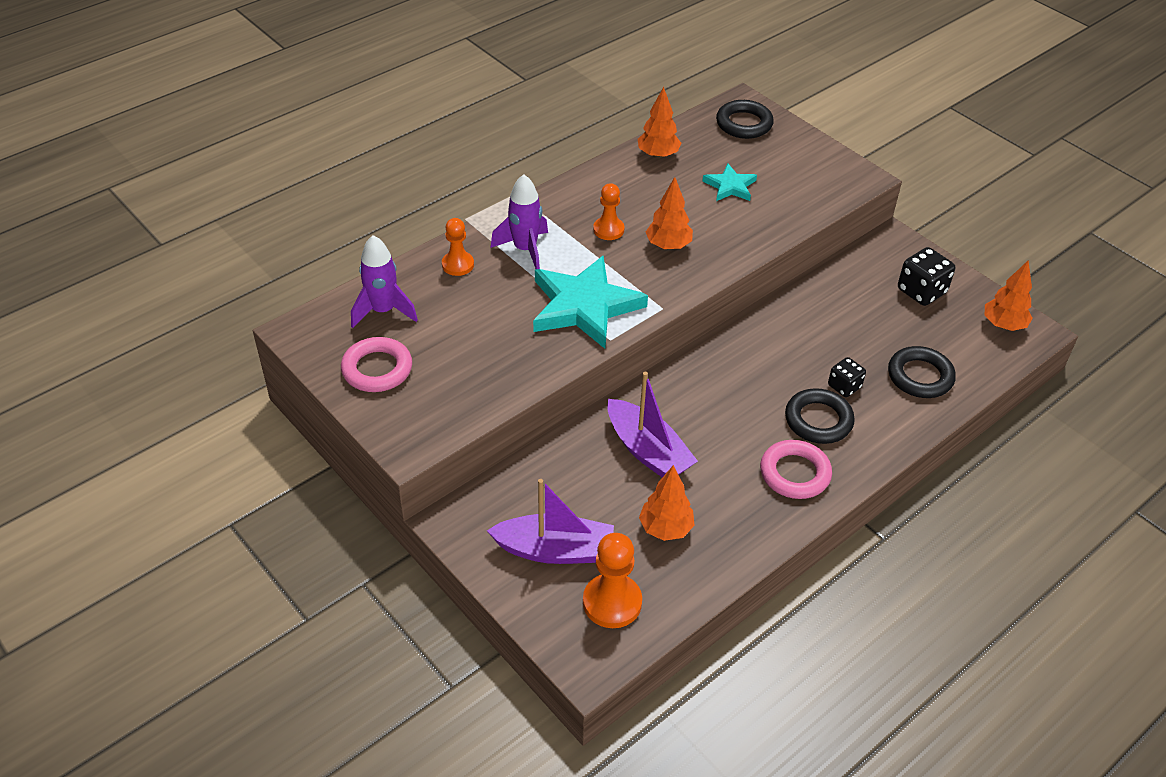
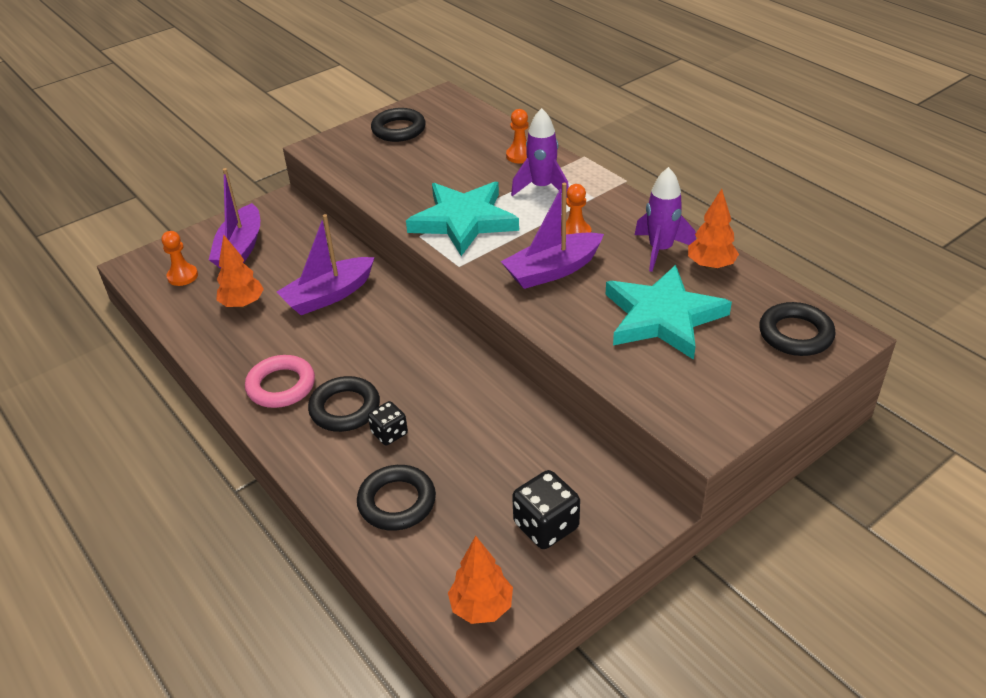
camera: 95 degrees right, 5 degrees down
(377, 369) = (398, 129): pink ring -> black ring
(383, 311) = (463, 127): purple rocket -> purple rocket (660, 250)
(612, 602) = (182, 276): orange pawn -> orange pawn, size x0.65
(668, 246) = (552, 270): orange tree -> purple boat
(730, 186) = (662, 317): turquoise star -> turquoise star, size x1.97

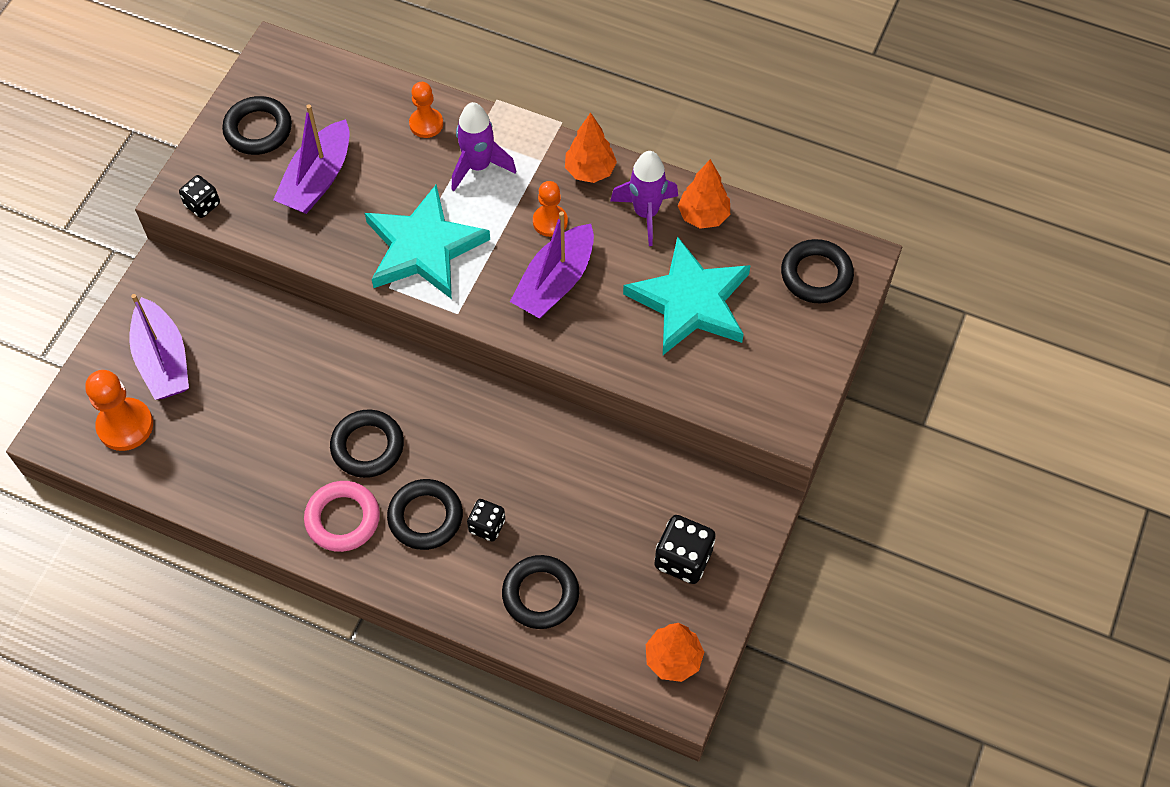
camera: 30 degrees left, 20 degrees up
(182, 276) = (125, 425): orange pawn -> orange pawn, size x1.54
(242, 304) = (225, 435): orange tree -> orange tree (590, 171)
(327, 156) = (202, 205): none -> black dice
(329, 295) = (312, 385): purple boat -> purple boat (318, 179)
(338, 346) = (367, 446): none -> black ring

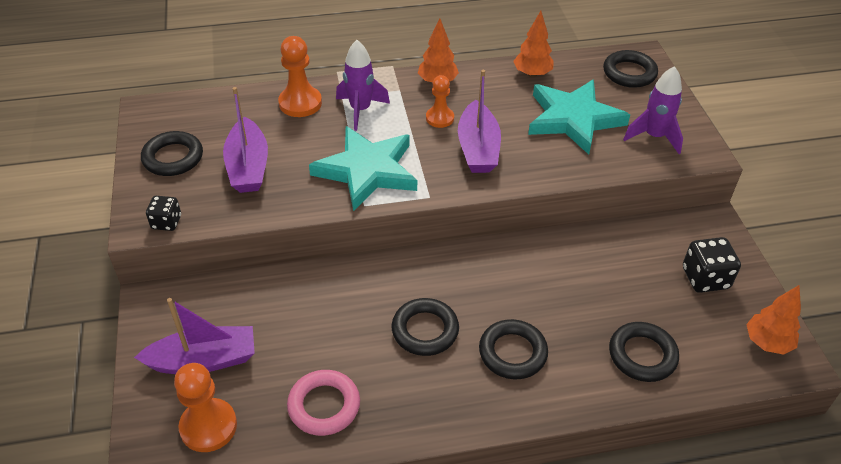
camera: 35 degrees left, 15 degrees down
(163, 360) = (203, 360): purple boat -> purple boat turned 45 degrees counterclockwise
(343, 519) = (452, 390): pink ring -> pink ring (324, 406)
(426, 124) = (300, 103): orange pawn -> orange pawn, size x1.54
(487, 526) = (561, 333): black dice -> none
(646, 213) = (496, 87): purple rocket -> purple rocket (654, 137)

